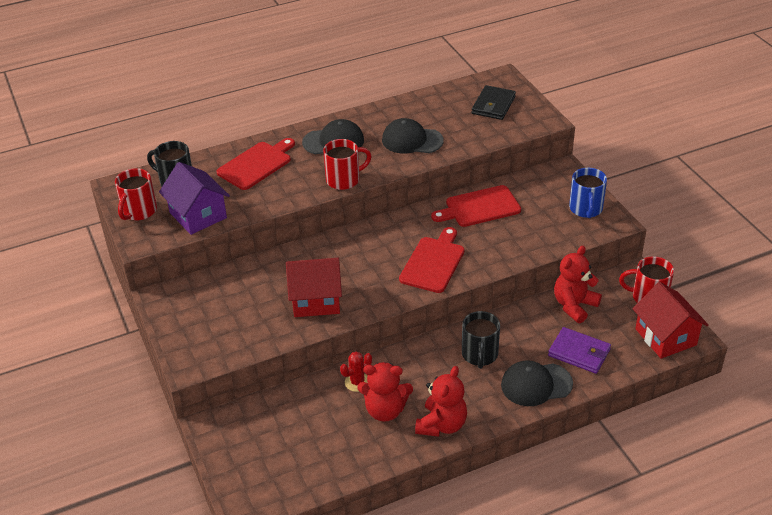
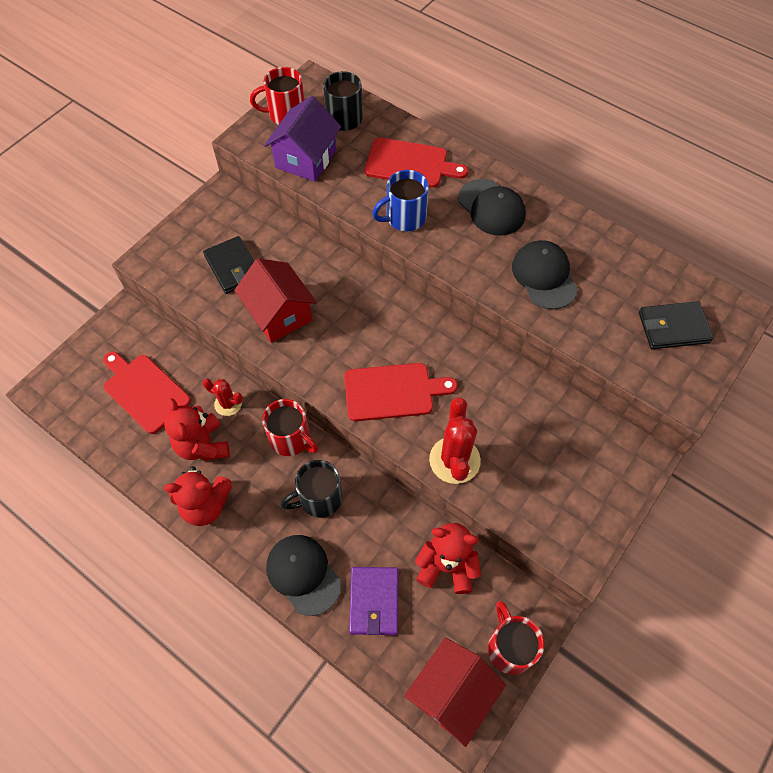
camera: 60 degrees right, 20 degrees up
(246, 313) = (233, 267): none -> black wallet
(344, 179) = (434, 247): red mug -> red mug (291, 439)
(480, 207) = (512, 397): red cutting board -> red cutting board (145, 391)
(509, 252) = (454, 460): none -> red cactus
(586, 209) = (584, 513): blue mug -> blue mug (404, 218)

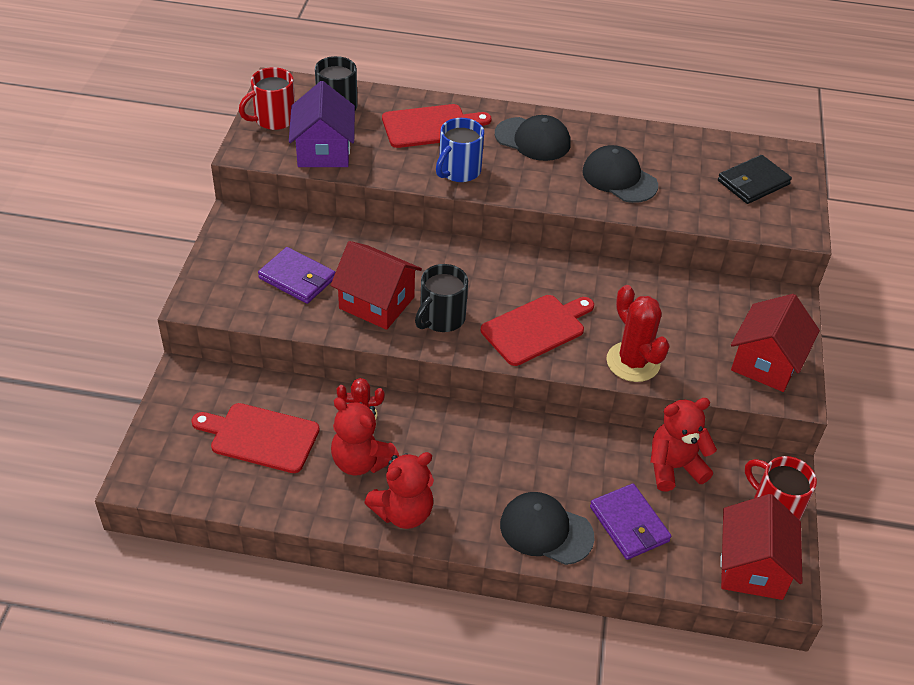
camera: 30 degrees left, 15 degrees down
(233, 267) = (297, 278): black wallet -> purple wallet
(291, 439) = (449, 421): red mug -> none
(319, 499) = (514, 461): black mug -> black mug (441, 319)
(577, 513) = (766, 362): none -> red house

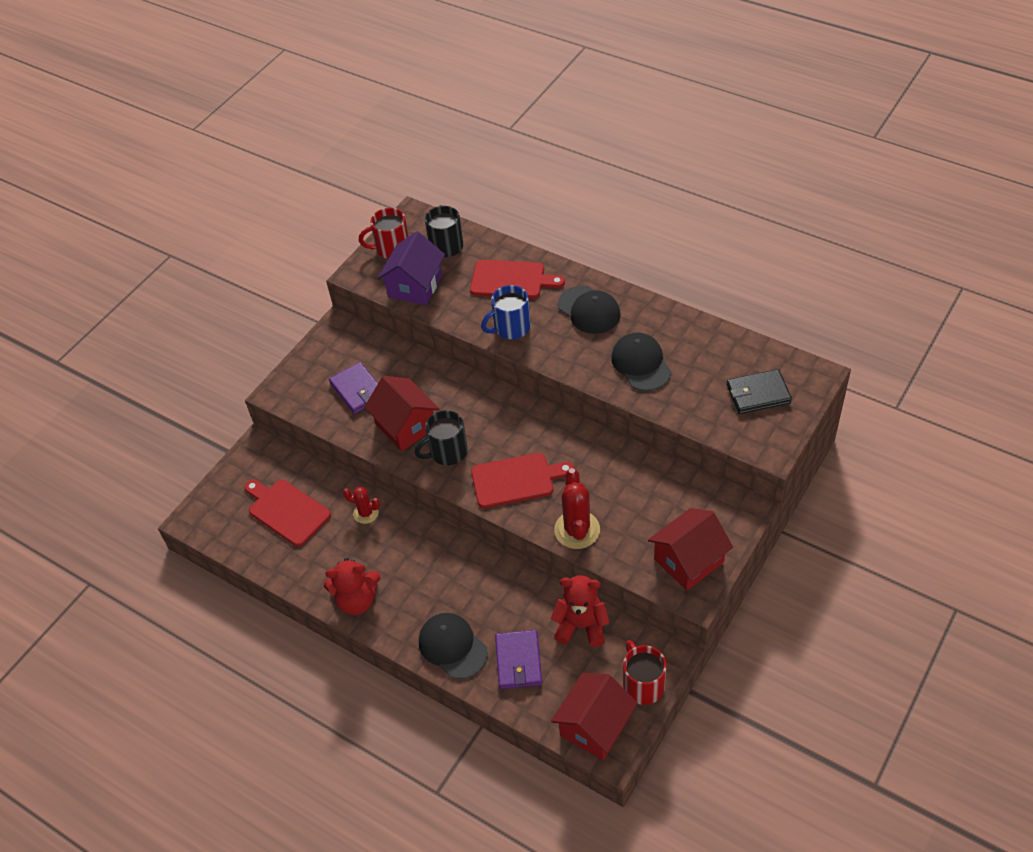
camera: 30 degrees right, 5 degrees up
(361, 461) = (347, 551): red teddy bear -> none

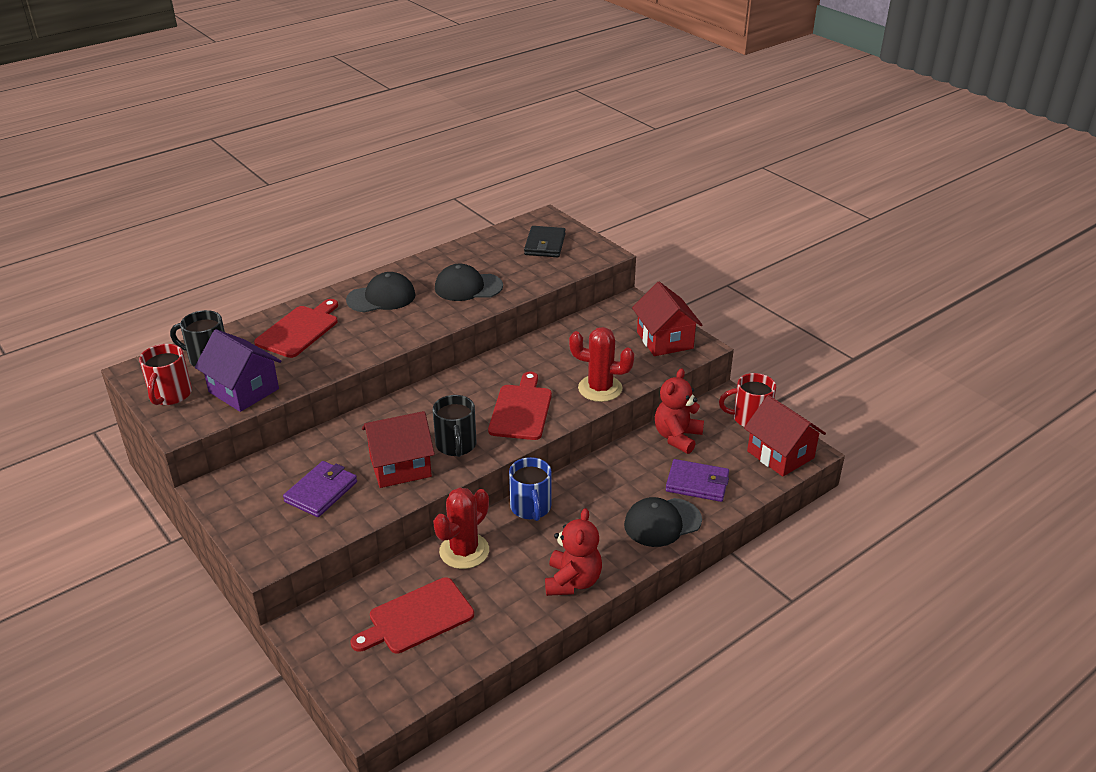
camera: 75 degrees left, 15 degrees down
(358, 390) = (321, 492): purple wallet -> purple wallet turned 45 degrees counterclockwise
(366, 513) = (464, 551): red cactus -> red cactus, size x1.69
(510, 328) = (361, 344): blue mug -> blue mug (531, 508)

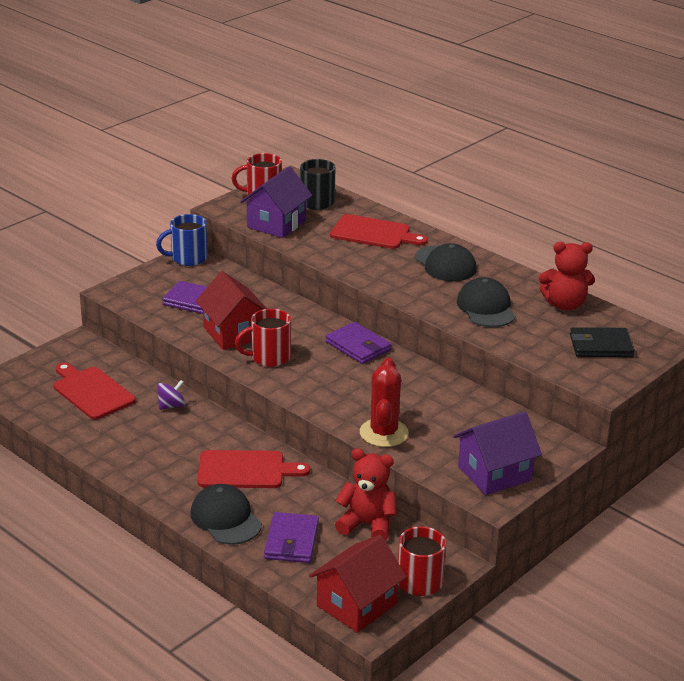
camera: 80 degrees right, 5 degrees down
(453, 387) = (358, 346): none -> purple wallet
(456, 445) = (269, 357): black mug -> red mug
(464, 551) = (171, 406): red cactus -> purple spinning top
(521, 410) = (332, 388): red cutting board -> red cutting board (245, 470)
(531, 508) = (234, 436): blue mug -> blue mug (187, 258)
(572, 581) = (139, 468): red teddy bear -> red teddy bear (565, 304)
(664, 340) = (494, 473): red house -> purple house

